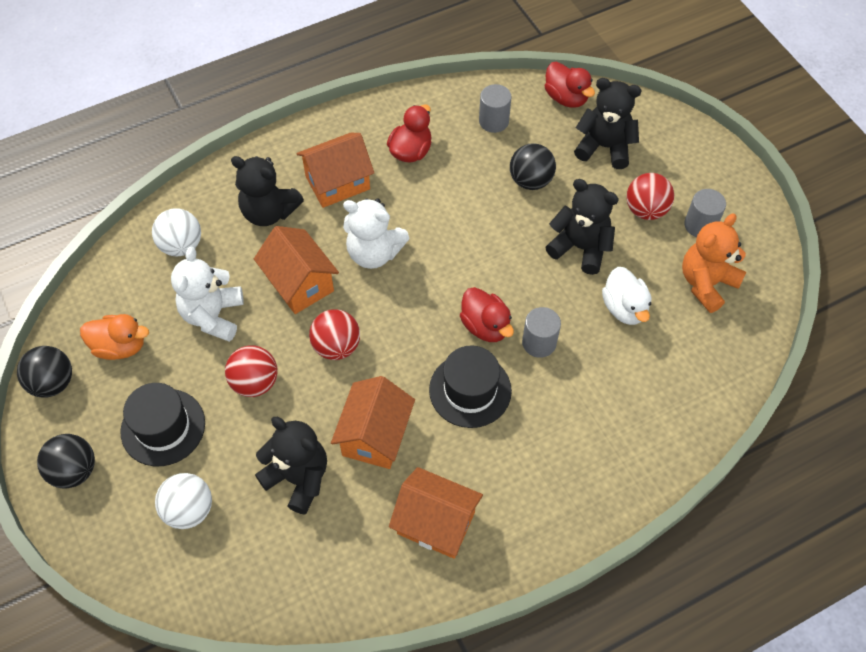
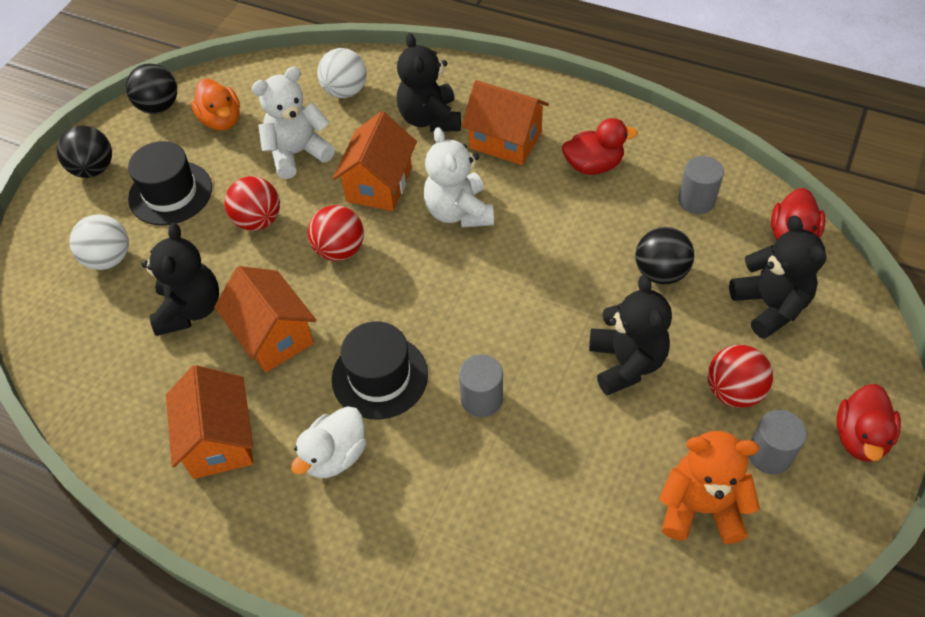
camera: 55 degrees right, 5 degrees down
(375, 435) = (273, 336): orange house -> orange house turned 75 degrees clockwise
(485, 326) = (460, 343): red duck -> red duck (860, 437)
(624, 308) = (592, 448): white duck -> white duck (335, 455)

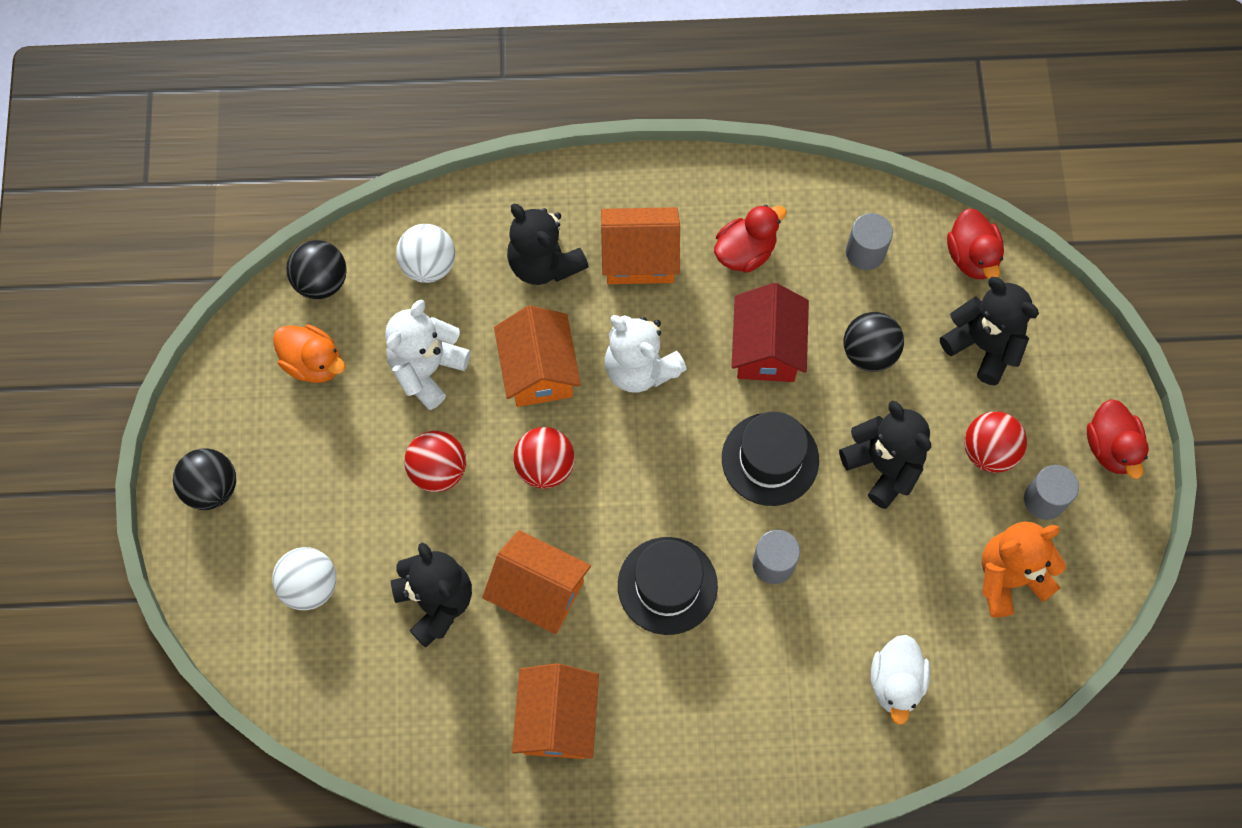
camera: 30 degrees left, 15 degrees up
(159, 106) = (227, 375): black ball -> black ball (321, 281)
(170, 193) = (320, 479): black hat -> black hat (770, 459)
(219, 440) = (557, 720): orange house -> orange house turned 45 degrees clockwise
(335, 455) = (673, 682): white duck -> white duck (896, 682)
(572, 237) = (766, 349): none -> red house

